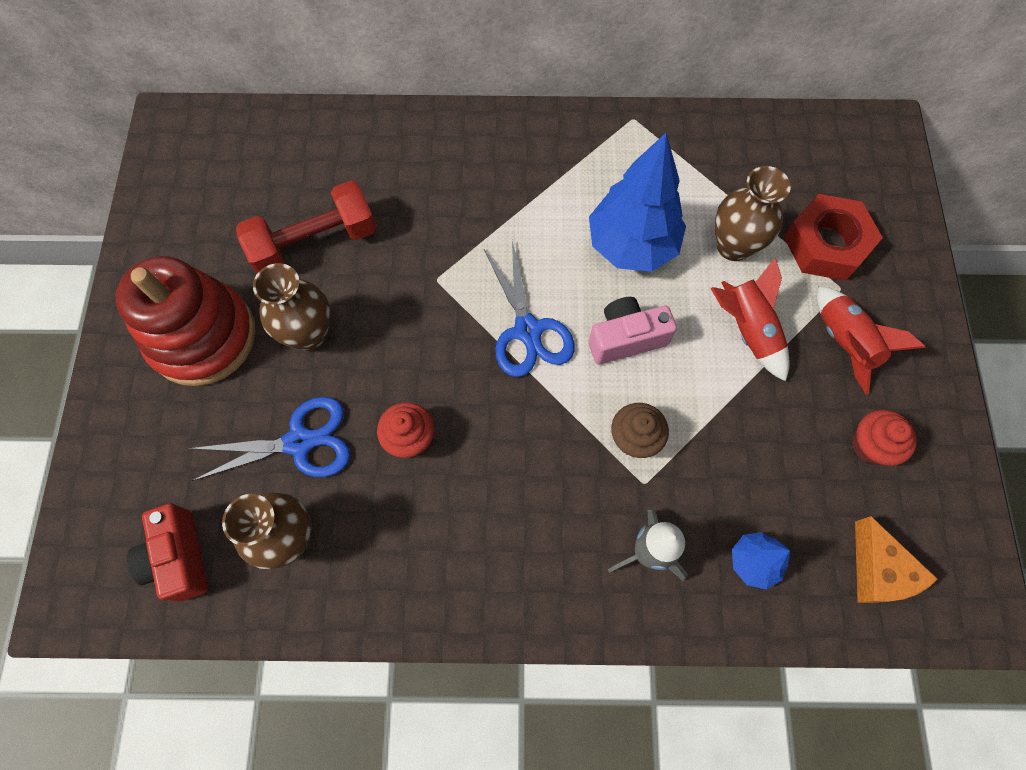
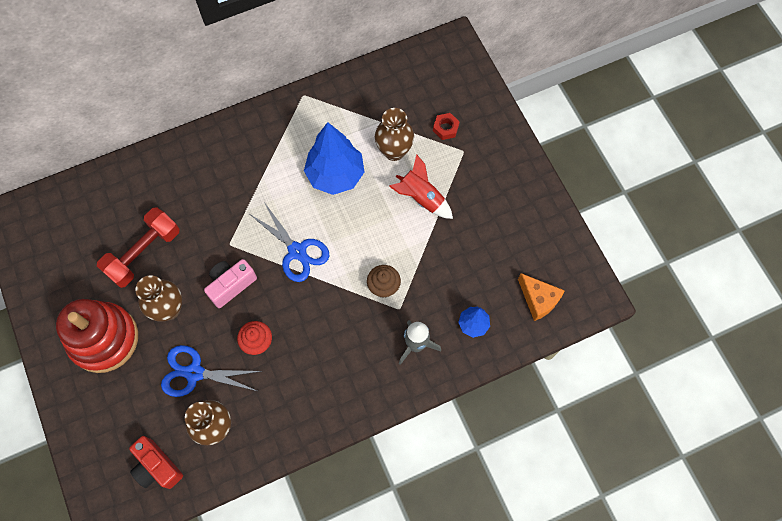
camera: 25 degrees left, 0 degrees up
(299, 442) = (194, 373): blue scissors -> blue scissors turned 135 degrees counterclockwise
(626, 338) = (355, 232): pink camera -> pink camera (231, 285)
(826, 244) = (445, 128): red nut -> red nut, size x0.51
(844, 343) = (476, 182): red rocket -> none
(870, 445) = (511, 234): red cupcake -> none

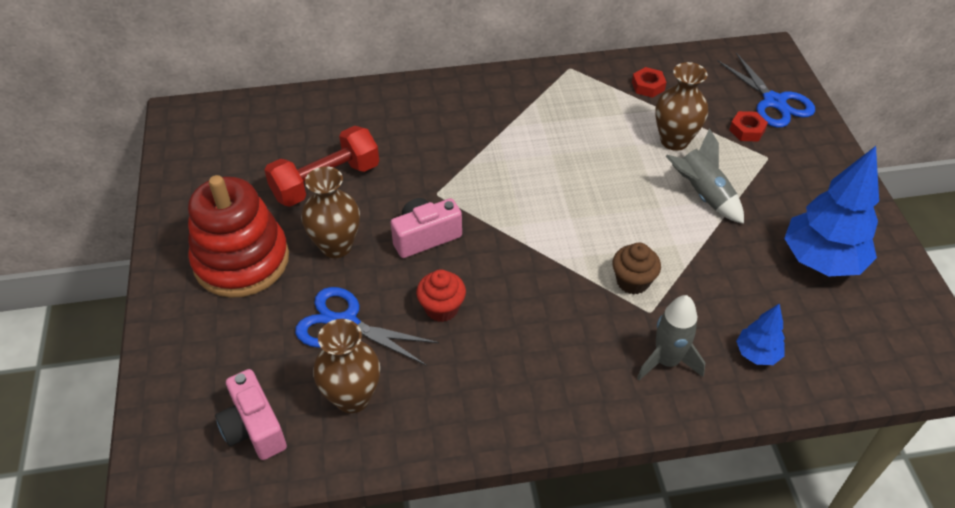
camera: 15 degrees right, 20 degrees down
(157, 467) = (254, 428): red camera -> pink camera
(297, 251) = (523, 219): blue scissors -> blue scissors (774, 102)
(335, 175) = (592, 150): blue tree -> blue tree (821, 260)
(366, 100) = (648, 86): none -> red nut
(421, 198) = (702, 195): red rocket -> grey rocket
(538, 300) = (860, 344): orange cheese -> none

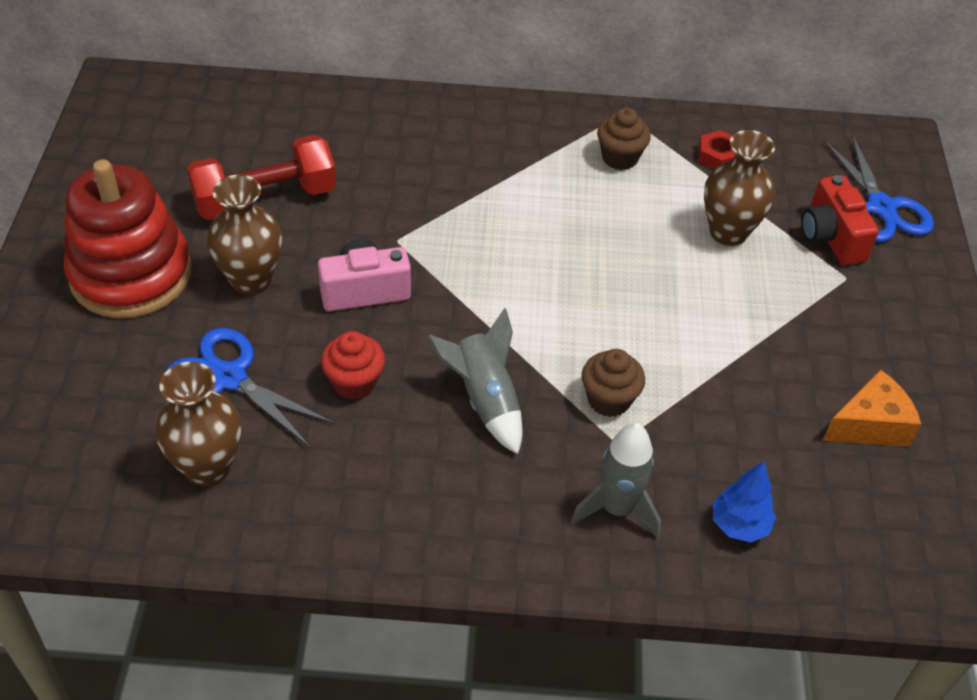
camera: 10 degrees right, 0 degrees up
(254, 428) = (78, 477): pink camera -> none
(578, 101) = (620, 158): none -> brown cupcake
(702, 195) = (741, 308): grey rocket -> grey rocket (484, 399)
(747, 130) = (830, 237): red nut -> red camera
(821, 260) = (870, 425): blue tree -> orange cheese

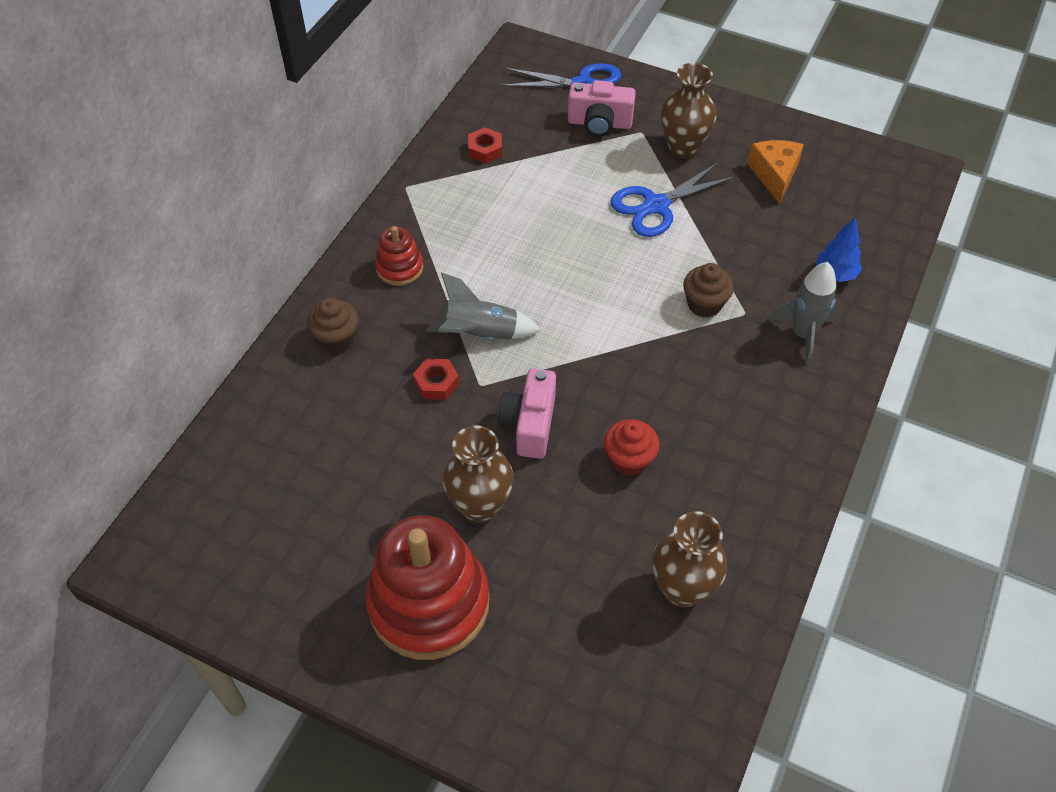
camera: 65 degrees left, 5 degrees up
(229, 378) = (590, 550): blue scissors -> blue scissors (656, 206)
(265, 199) = (380, 469): red dumbbell -> none
(383, 208) = (436, 383): none -> red nut
(484, 399) = (677, 379): grey rocket -> grey rocket (480, 334)
(513, 141) = (399, 268): none -> red stacking toy
(620, 158) = (456, 208): brown cupcake -> brown cupcake (337, 339)
(728, 232) = (569, 176): brown vase -> brown vase (683, 148)
(830, 237) = (599, 123): red camera -> pink camera

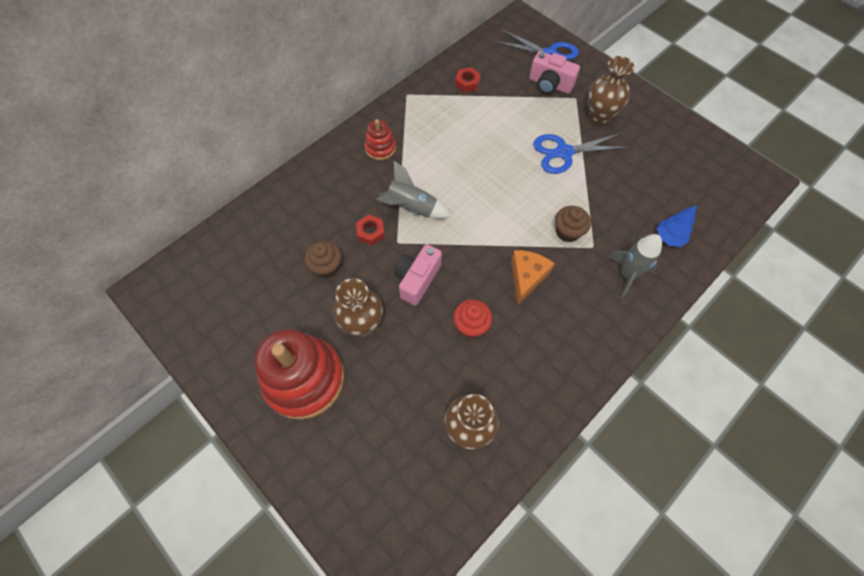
camera: 20 degrees right, 10 degrees up
(337, 339) = (323, 184): brown cupcake -> brown cupcake (327, 267)
(774, 175) = (655, 154): orange cheese -> orange cheese (526, 277)

